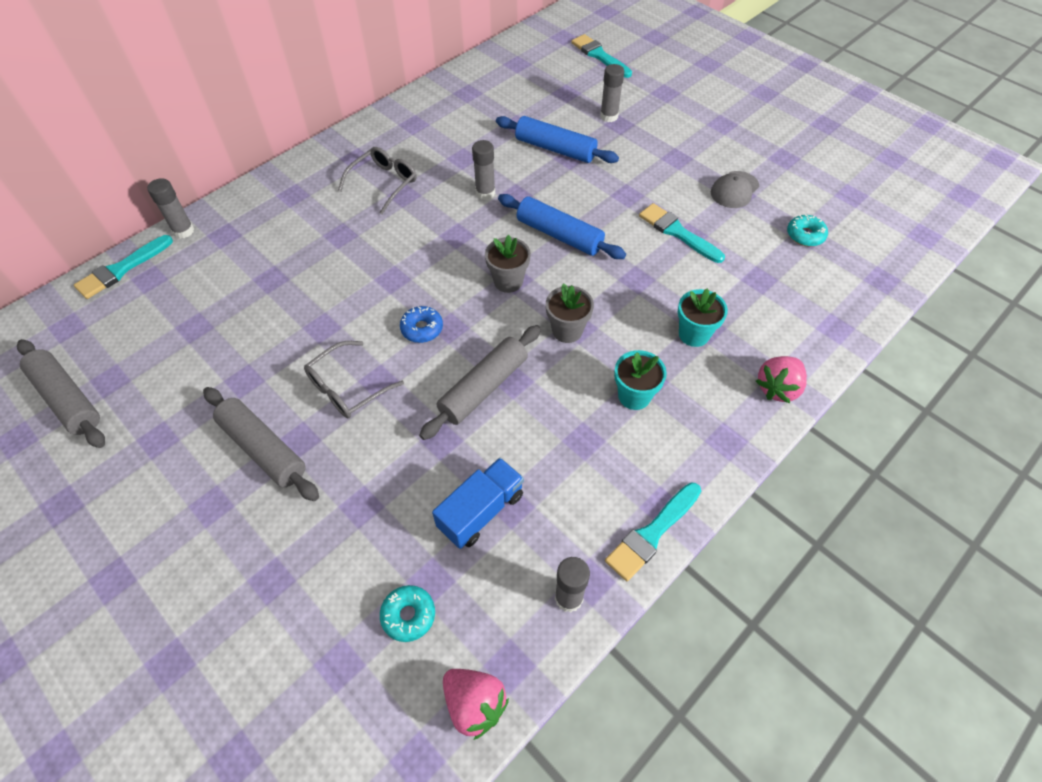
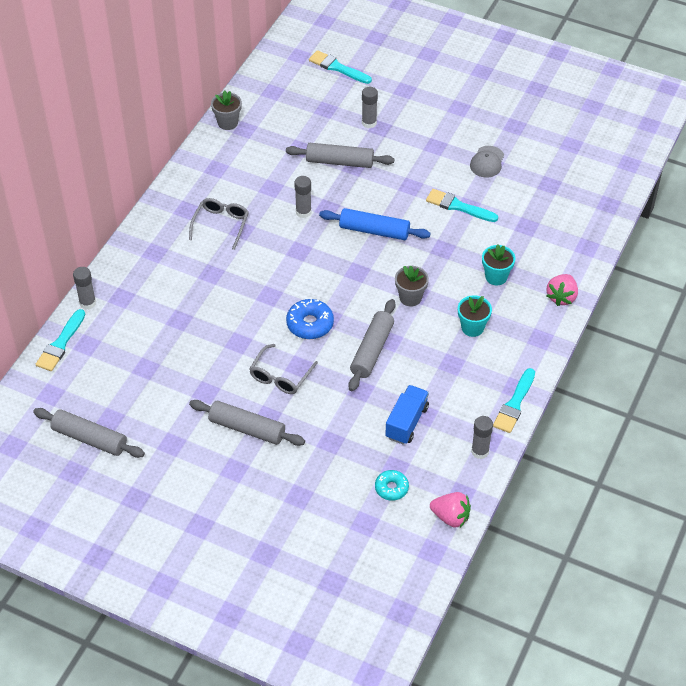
camera: 20 degrees left, 5 degrees down
(422, 329) = (310, 324): blue donut -> blue donut, size x1.51
(508, 281) = (353, 275): grey flower pot -> grey flower pot (227, 123)
(555, 149) = (340, 162): blue rolling pin -> grey rolling pin
(805, 235) = (548, 185): turquoise donut -> none

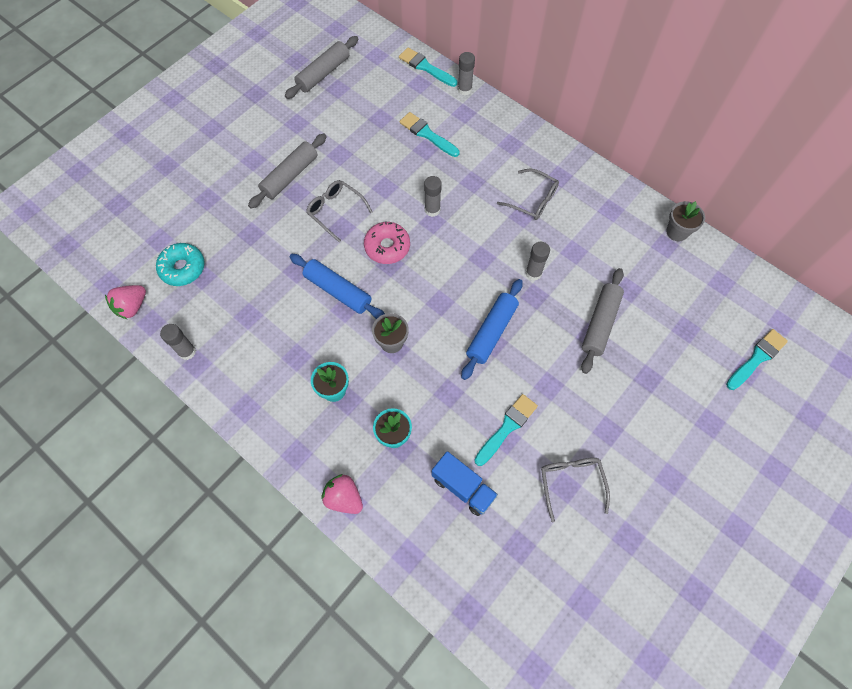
camera: 105 degrees right, 15 degrees up
(310, 324) = (387, 247): blue donut -> pink donut
(369, 123) = (658, 368): grey glue stick -> grey glue stick (432, 210)
(372, 350) = (338, 291): grey rolling pin -> blue rolling pin
(391, 488) = (183, 268): turquoise donut -> turquoise donut, size x1.51
(406, 422) = (245, 298): blue truck -> blue truck (463, 487)
(487, 162) = (571, 483): grey cap -> grey glasses
(514, 404) = (226, 400): turquoise brush -> turquoise brush (427, 134)

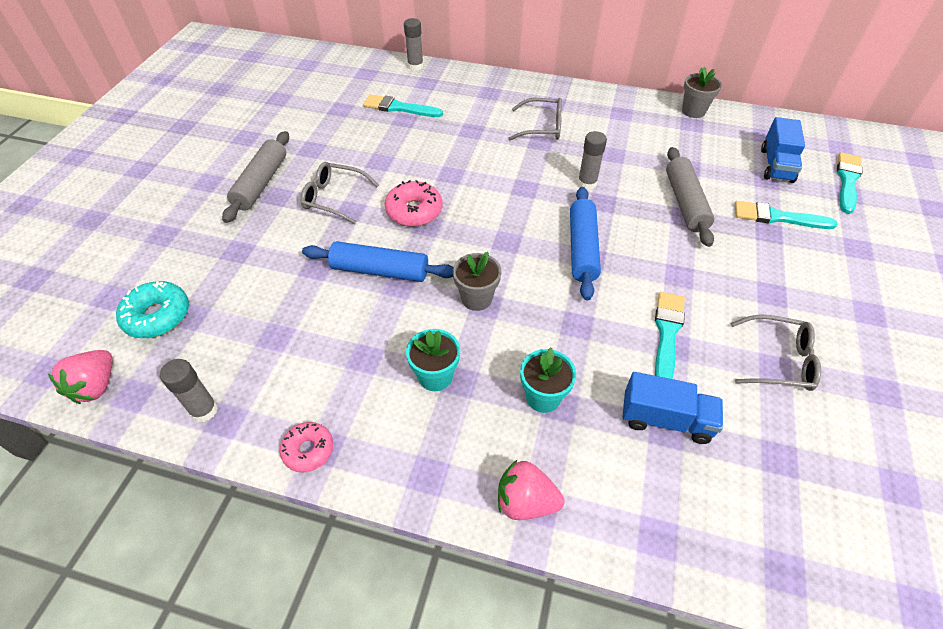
camera: 25 degrees left, 15 degrees down
(235, 406) = (308, 450): none -> pink donut
(323, 73) = (256, 91): grey rolling pin -> none
(425, 67) = (365, 60): turquoise brush -> turquoise brush (777, 217)
(432, 210) = (444, 165): grey glue stick -> none
(571, 483) = (778, 360): grey glasses -> grey glasses turned 135 degrees clockwise
(706, 318) = (776, 165): none -> blue truck

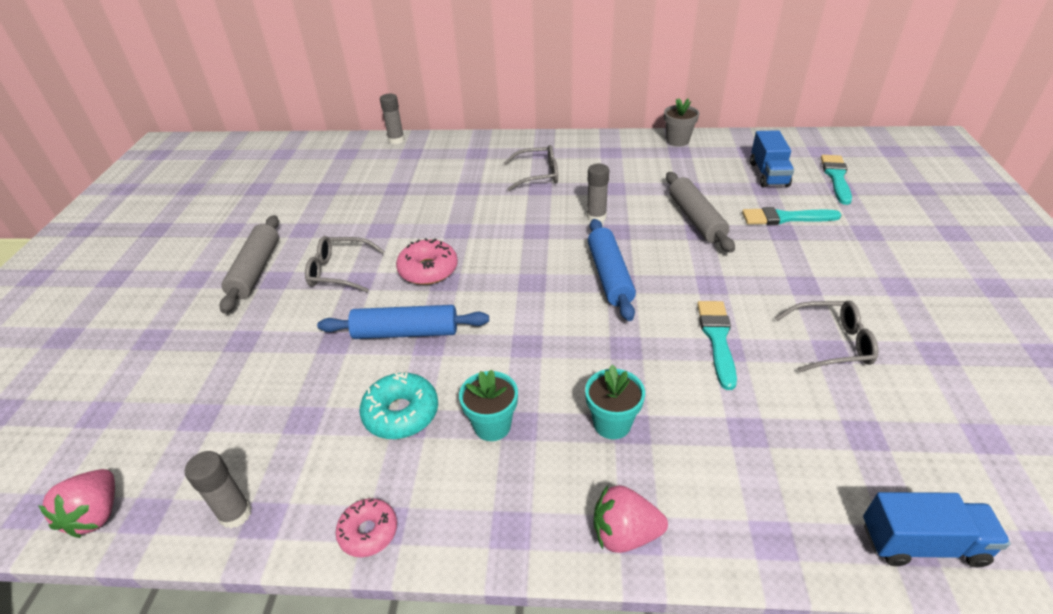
camera: 10 degrees left, 10 degrees down
(157, 316) = (160, 424): turquoise donut -> turquoise donut (401, 413)
(399, 108) = (388, 179): turquoise brush -> none
(476, 298) = (515, 341): grey flower pot -> none
(665, 419) = (742, 420): blue truck -> blue truck (922, 543)

